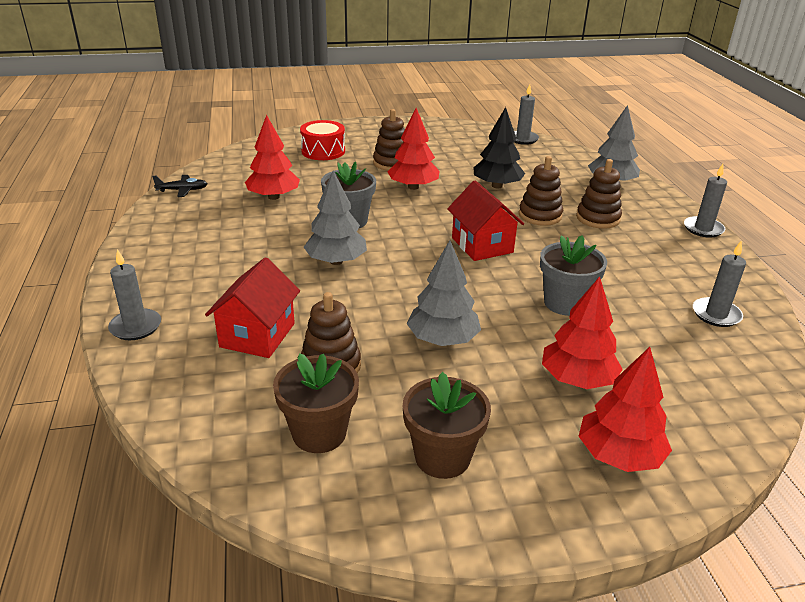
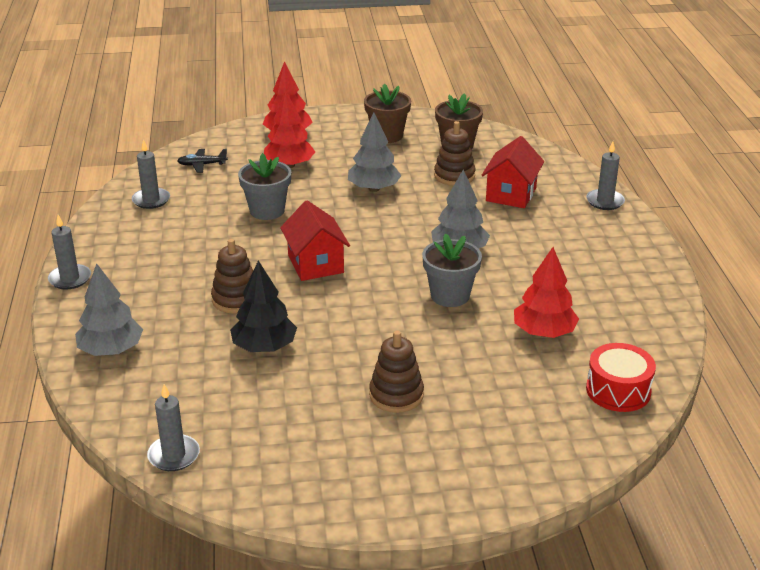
camera: 175 degrees left, 0 degrees up
(182, 190) = (660, 345): black plane -> black plane (202, 165)
(323, 151) = (499, 425): red drum -> red drum (618, 390)
(413, 187) = (372, 347): red tree -> none
(598, 218) = (173, 294): brown stacking toy -> none

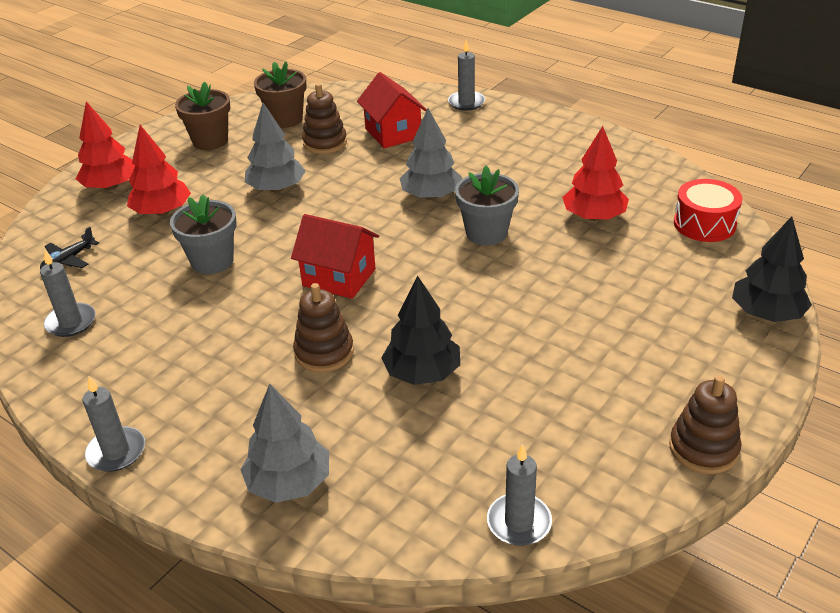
camera: 45 degrees left, 5 degrees up
(396, 395) = (586, 333): brown stacking toy -> brown stacking toy (703, 448)
(540, 474) = (767, 313): none -> black tree

